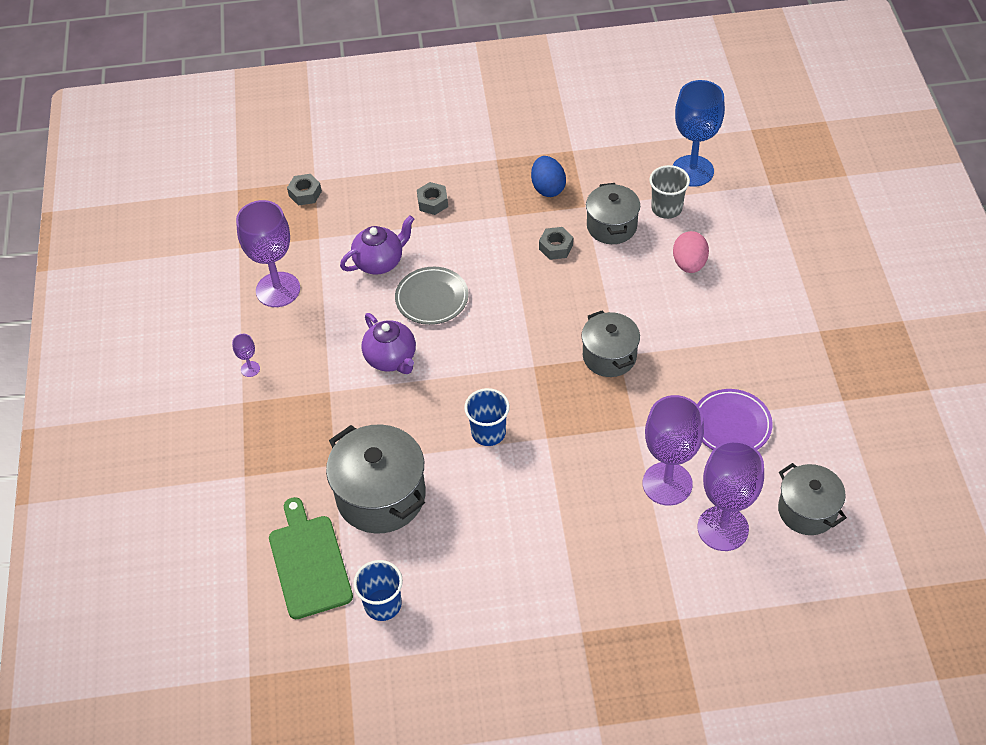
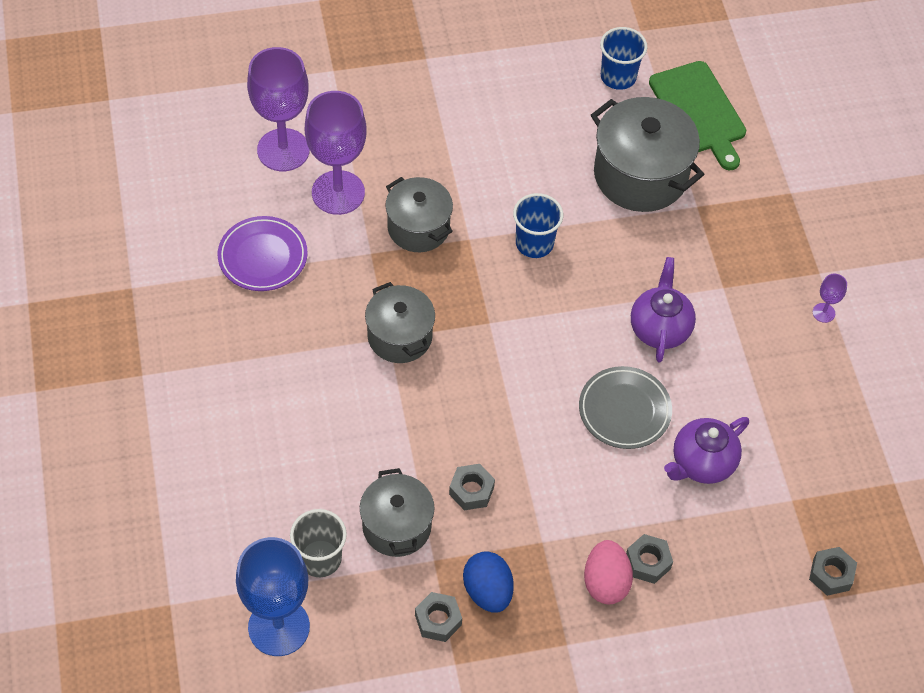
camera: 170 degrees right, 5 degrees up
(278, 290) = (823, 419): purple goblet -> none
(391, 359) = (659, 328): purple teapot -> purple teapot turned 45 degrees clockwise
(583, 173) = (438, 620): none -> grey nut
(689, 264) = (295, 468): pink egg -> pink egg (605, 582)
(807, 510) = (193, 168): grey pot -> grey pot (418, 228)

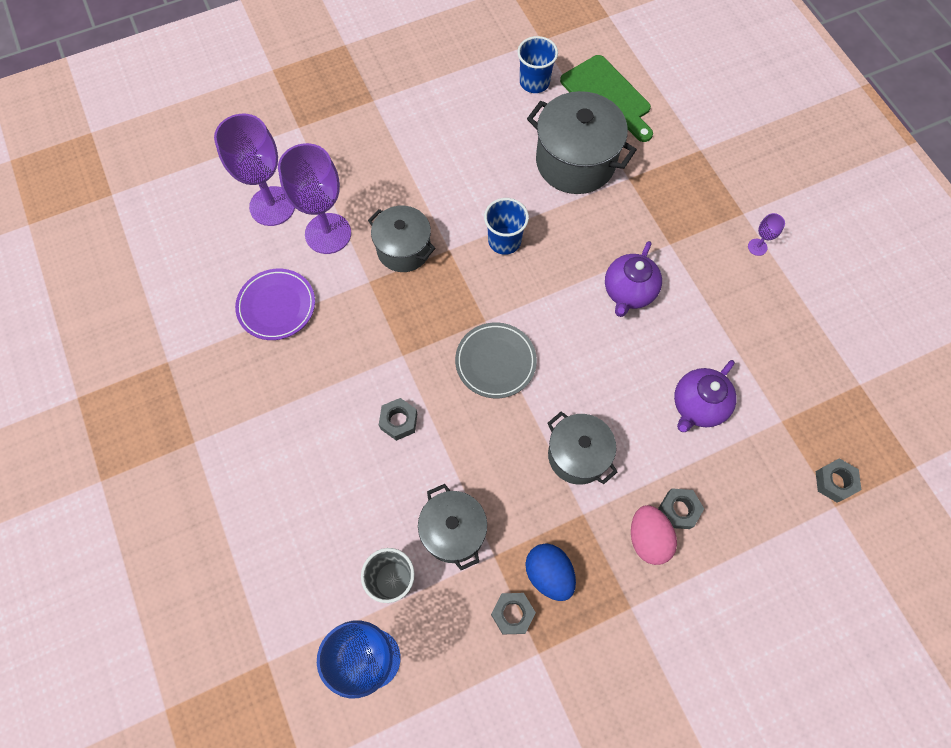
camera: 10 degrees left, 10 degrees up
(400, 336) = (412, 351): grey pot -> grey pot (577, 455)
(471, 490) = (510, 480): grey nut -> grey nut (399, 421)
(624, 410) = (620, 373): grey plate -> grey plate (495, 362)
(659, 328) = (628, 292): purple teapot -> purple teapot turned 150 degrees counterclockwise

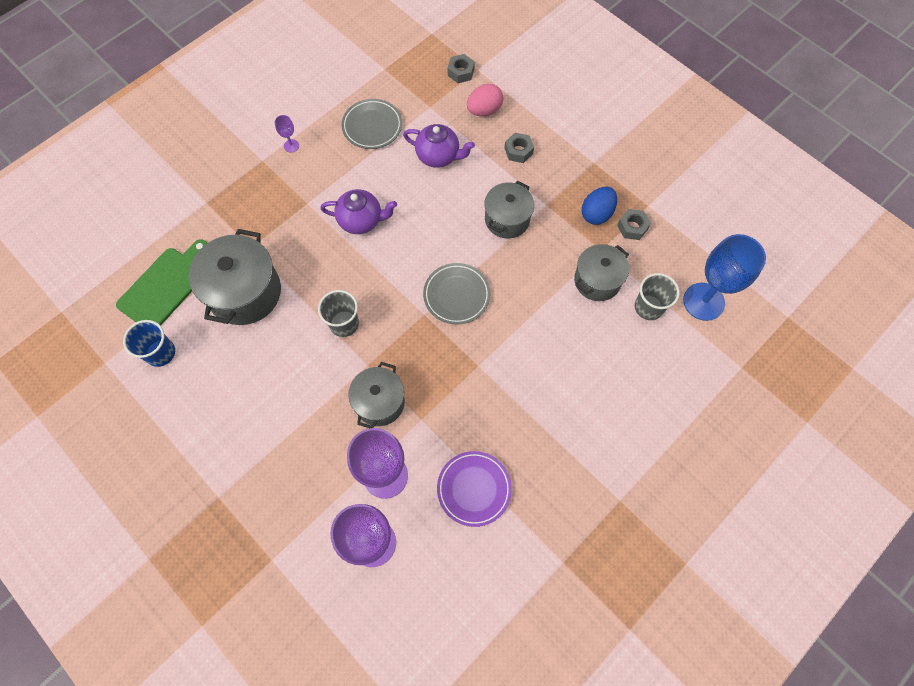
camera: 110 degrees left, 0 degrees up
(399, 421) = (533, 347): grey nut -> none
(504, 241) = (344, 323): blue cup -> grey cup
(648, 538) = (545, 164): pink egg -> pink egg (484, 110)
(765, 342) = (372, 126): none -> grey plate

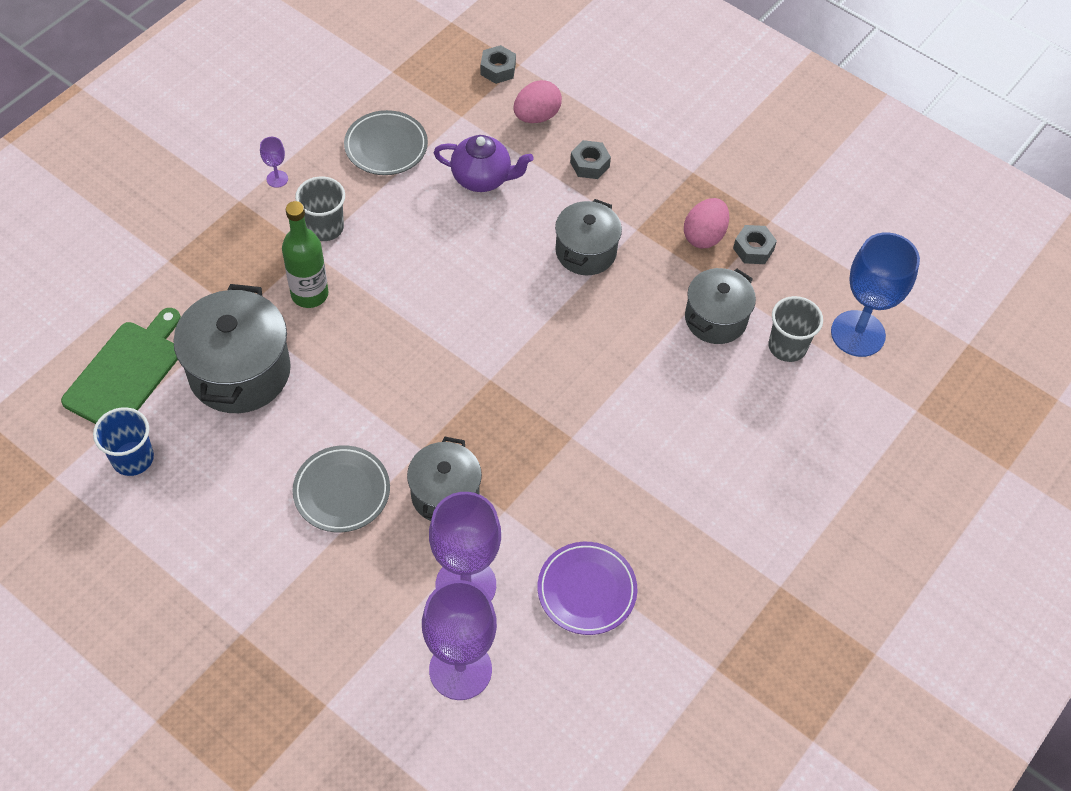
camera: 10 degrees left, 10 degrees down
(302, 236) = (309, 294): none -> green bottle
(344, 323) = (382, 400): grey cup -> grey cup (325, 227)
(361, 221) = (388, 268): purple teapot -> none
(456, 295) = (531, 352): grey plate -> grey plate (342, 491)
(596, 214) = (704, 236): blue egg -> pink egg

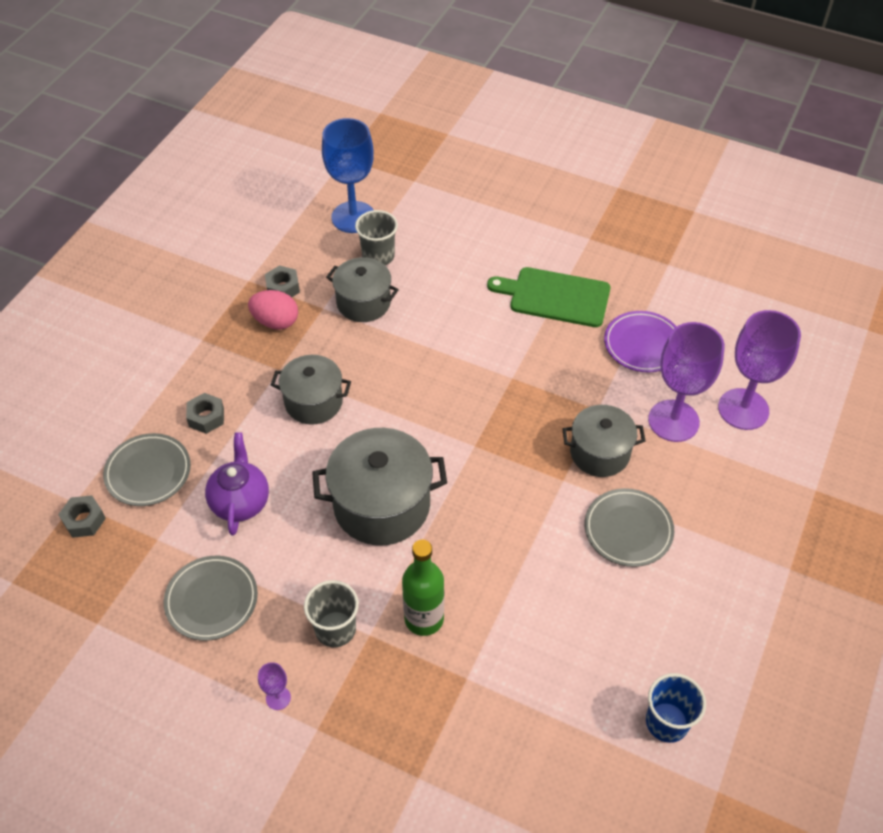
camera: 100 degrees left, 5 degrees down
(126, 372) = (573, 767): green cutting board -> green cutting board (555, 297)
(239, 371) = (535, 655): grey pot -> grey pot (382, 505)
(536, 116) = (148, 472): pink egg -> grey plate

